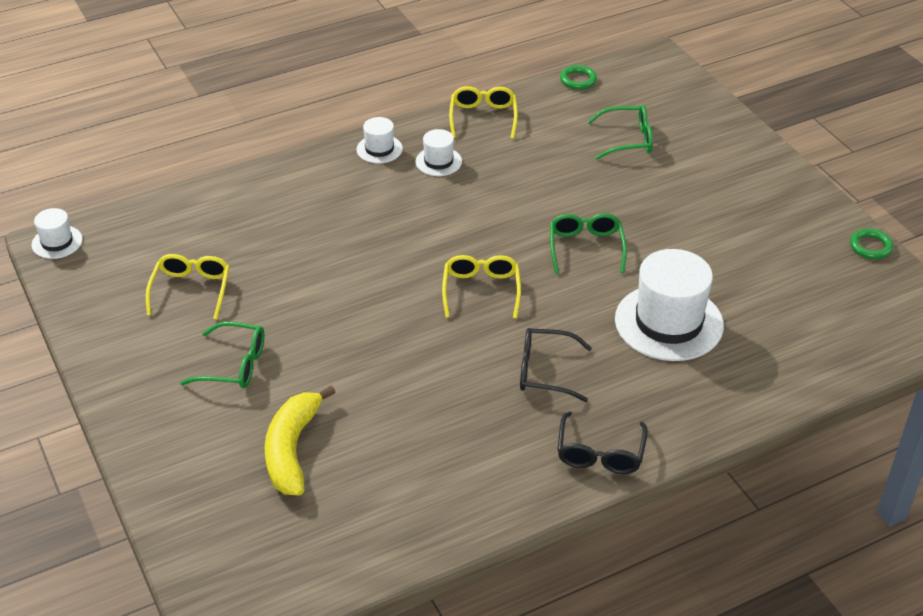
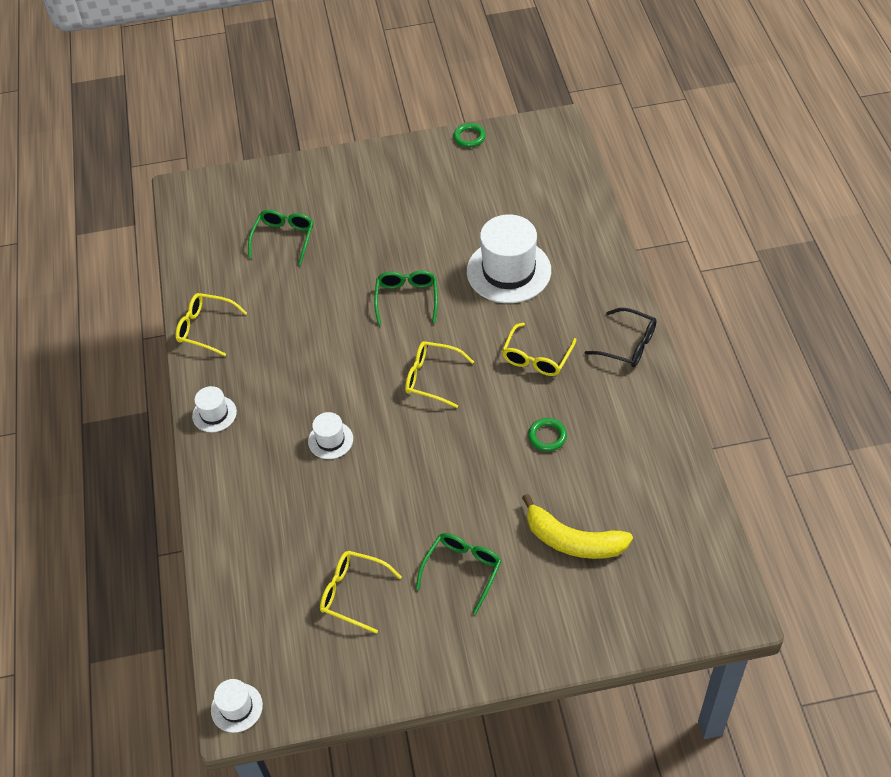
camera: 70 degrees left, 10 degrees up
(438, 161) = (253, 373): white hat -> white hat (330, 440)
(545, 371) = (536, 357): black glasses -> yellow glasses
(578, 80) = (185, 250): green ring -> green ring (547, 436)
(586, 248) = (407, 299): green glasses -> green glasses turned 75 degrees clockwise

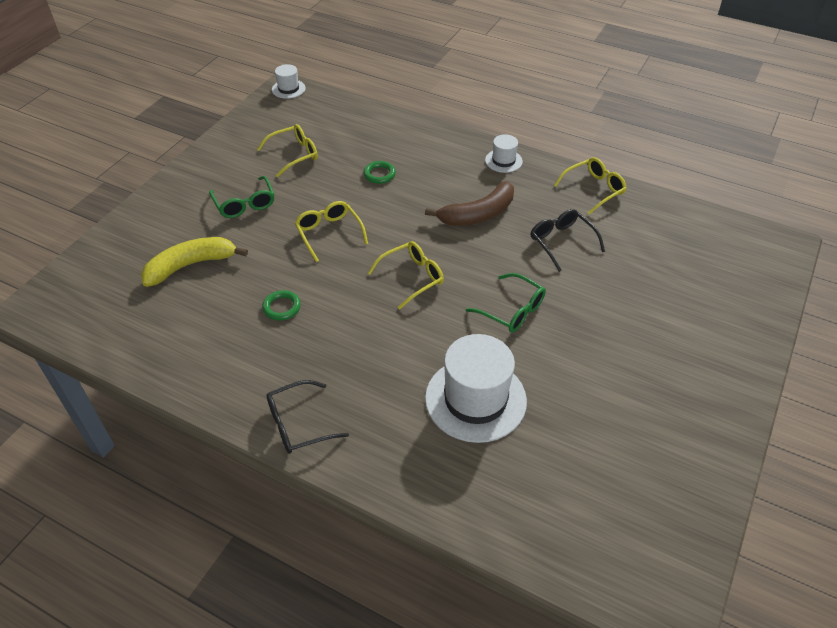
camera: 125 degrees right, 5 degrees down
(284, 238) = (662, 274): green glasses -> none
(299, 312) = (562, 242): none -> black glasses
(312, 385) = (478, 214): none -> brown banana
(330, 440) = (418, 199): white hat -> none
(469, 137) = (713, 501): green ring -> green ring (379, 174)
(536, 357) = (359, 351): yellow glasses -> yellow glasses (329, 233)

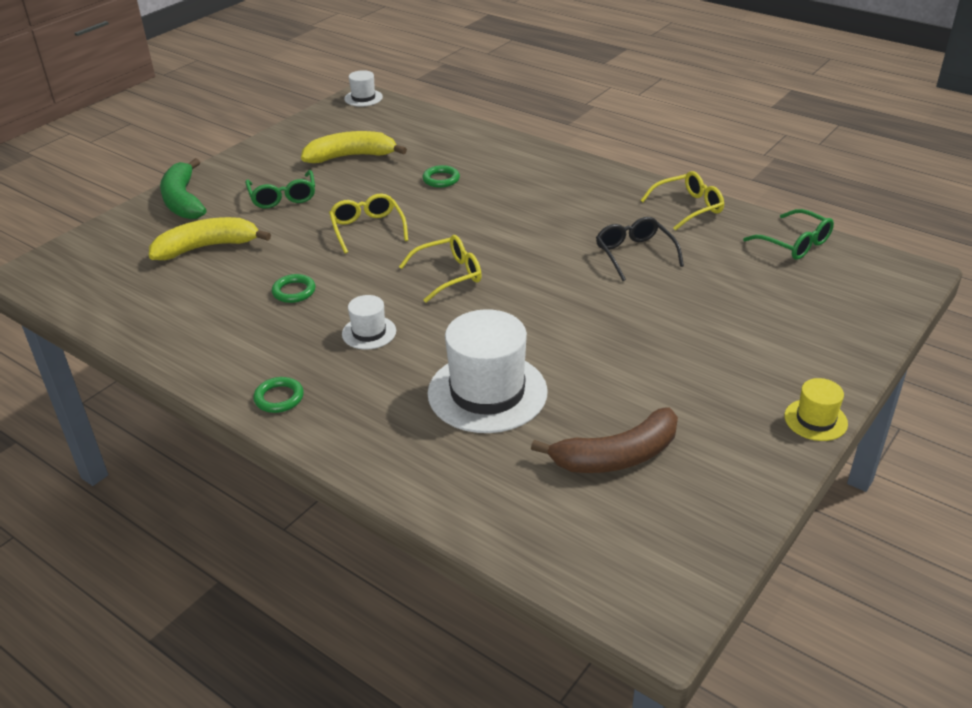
camera: 10 degrees right, 10 degrees down
(155, 215) = (183, 201): none -> green banana
(294, 155) = (351, 156): yellow glasses -> yellow banana
(298, 424) = (279, 398): black glasses -> green ring
(478, 214) = (543, 222): brown banana -> brown banana (617, 456)
(503, 161) = (588, 175): white hat -> white hat (369, 332)
(512, 310) = (556, 313): green glasses -> green glasses (794, 243)
(744, 399) = (815, 420): none -> yellow hat

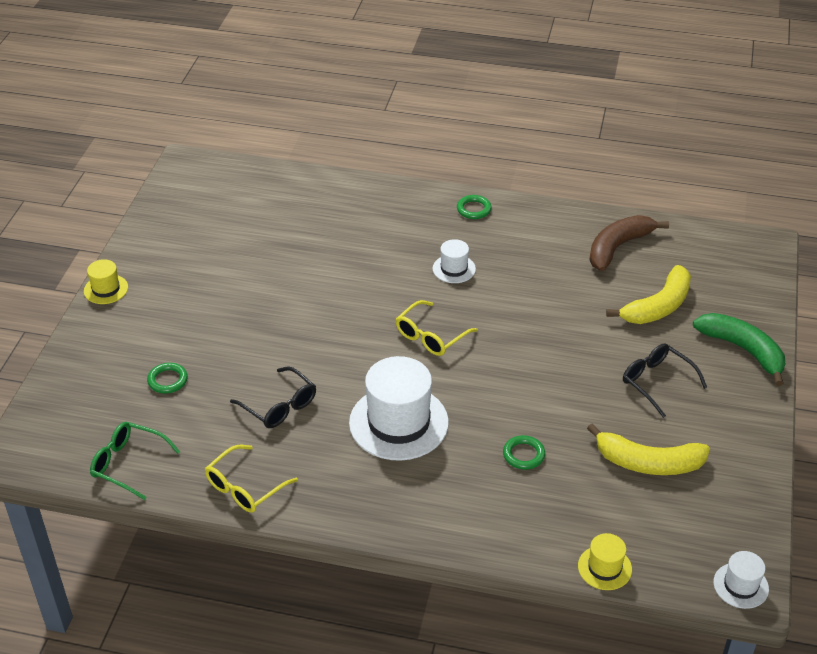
camera: 155 degrees right, 5 degrees up
(283, 197) = (657, 382): green glasses -> black glasses
(294, 291) = (542, 286): green ring -> green ring (167, 380)
(351, 156) = (648, 463): yellow banana -> yellow banana turned 45 degrees clockwise
(367, 229) = (541, 366): yellow glasses -> none
(441, 119) = (604, 568): none -> yellow hat
(487, 392) = (338, 249): white hat -> white hat (398, 422)
(617, 456) = (234, 232): brown banana -> brown banana (618, 247)

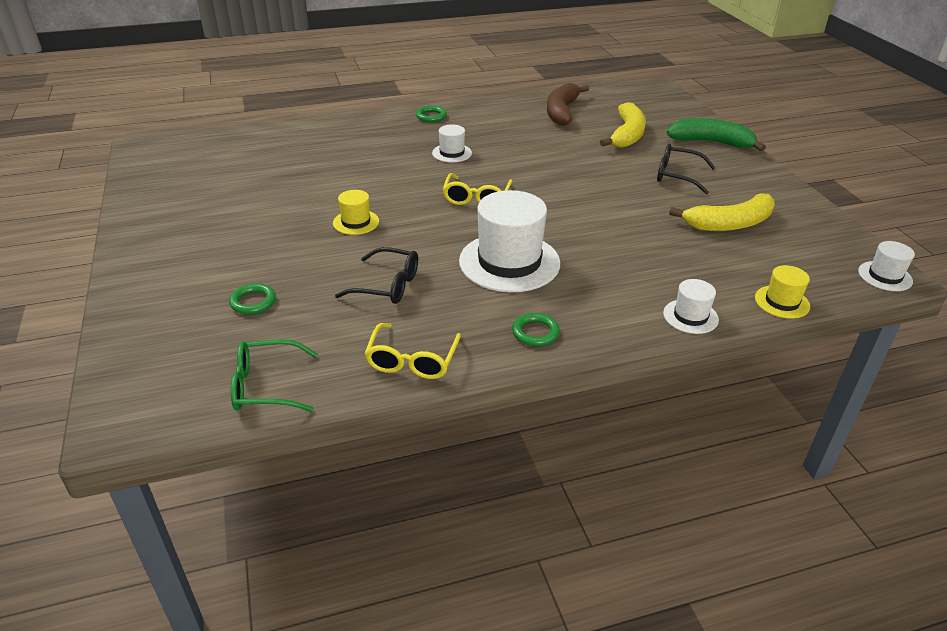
camera: 30 degrees left, 5 degrees down
(106, 289) = (125, 252): yellow hat -> yellow hat (356, 222)
(505, 545) = (690, 316): none -> white hat
(523, 455) = (634, 250): green ring -> green ring (535, 332)

